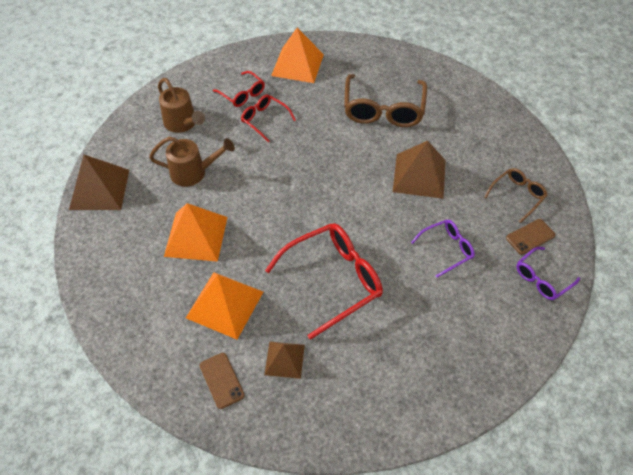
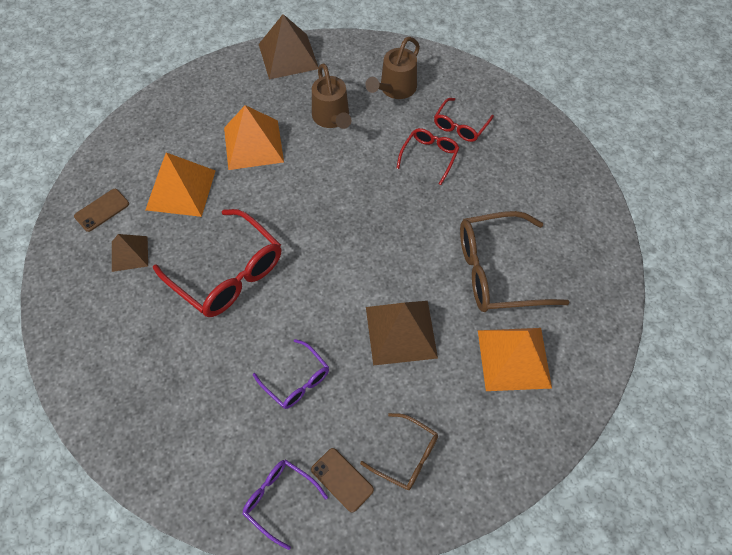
camera: 75 degrees right, 5 degrees up
(297, 65) = (534, 164): orange pyramid -> orange pyramid (514, 358)

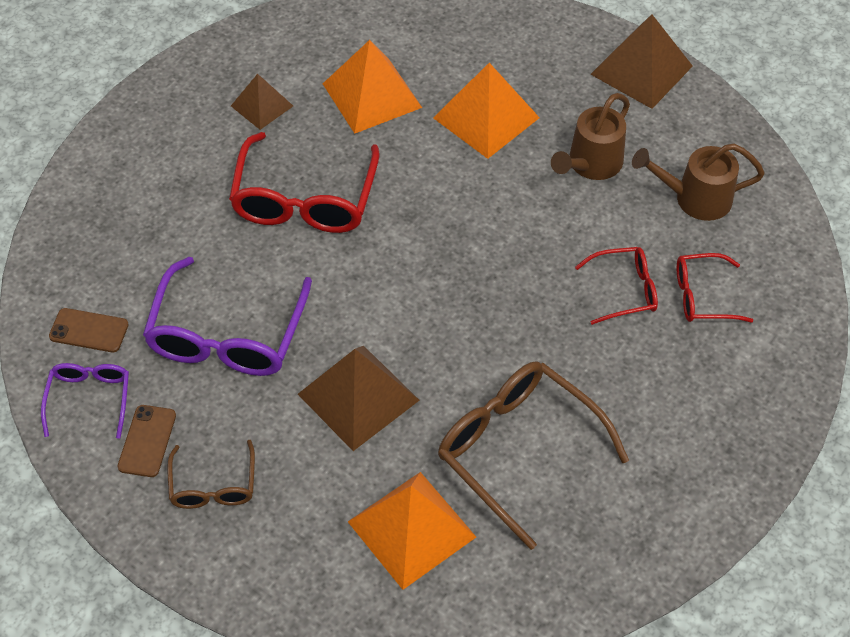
camera: 55 degrees right, 5 degrees down
(102, 210) = (292, 51): brown phone -> brown phone (89, 330)
(296, 380) = (227, 335): purple glasses -> purple glasses, size x1.84

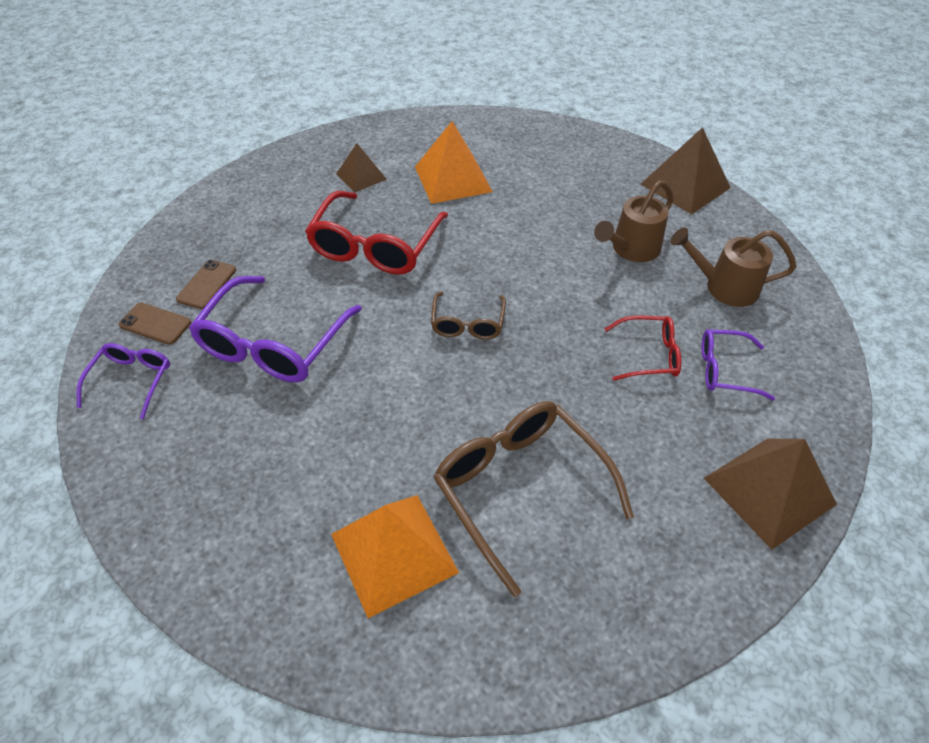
camera: 10 degrees right, 5 degrees down
(147, 441) = (167, 425): brown phone -> brown phone (207, 284)
(213, 485) = (212, 477): brown glasses -> brown glasses (468, 324)
(358, 397) = (375, 414): brown pyramid -> brown pyramid (769, 491)
(486, 117) = (545, 205): orange pyramid -> none
(702, 296) = (725, 370): red glasses -> purple glasses

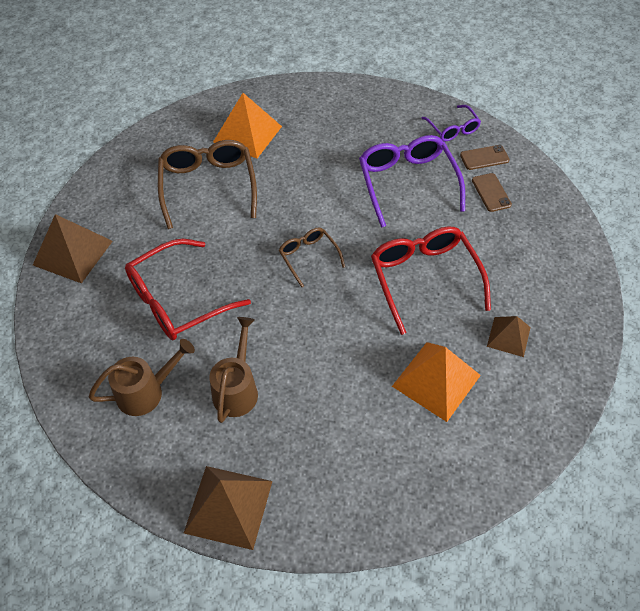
camera: 145 degrees right, 5 degrees up
(520, 488) = (208, 186): brown glasses -> brown glasses turned 120 degrees counterclockwise
(649, 355) = (177, 300): red glasses -> red glasses, size x1.84
(725, 370) = (122, 316): purple glasses -> none

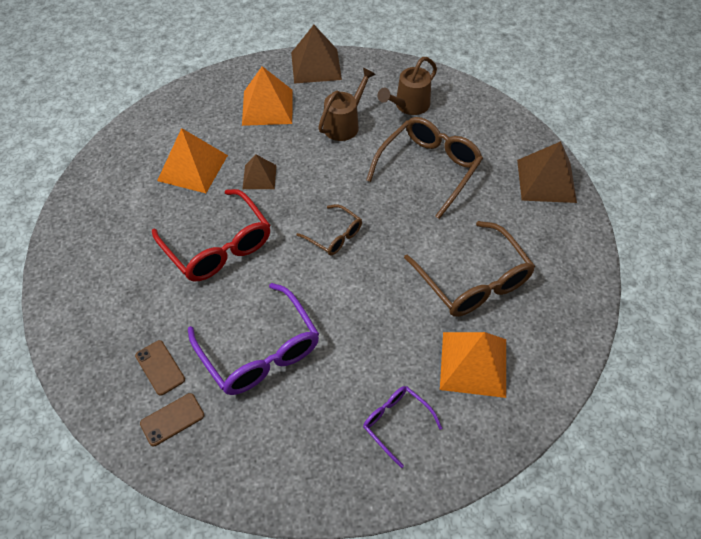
camera: 160 degrees right, 0 degrees up
(177, 300) = (429, 169): red glasses -> brown glasses
(237, 388) = (344, 124): brown watering can -> brown watering can turned 135 degrees counterclockwise
(322, 448) = (267, 107): none -> orange pyramid
(452, 129) = (219, 457): purple glasses -> purple glasses (396, 423)
(508, 336) = (134, 216): brown pyramid -> brown pyramid (259, 177)

